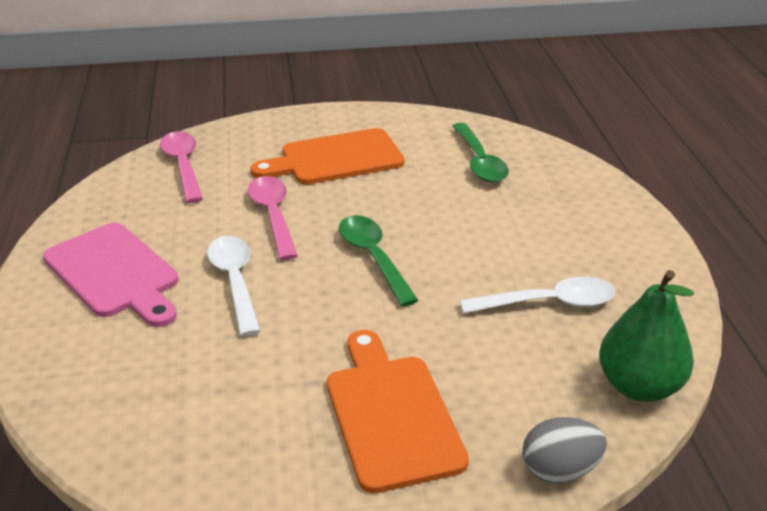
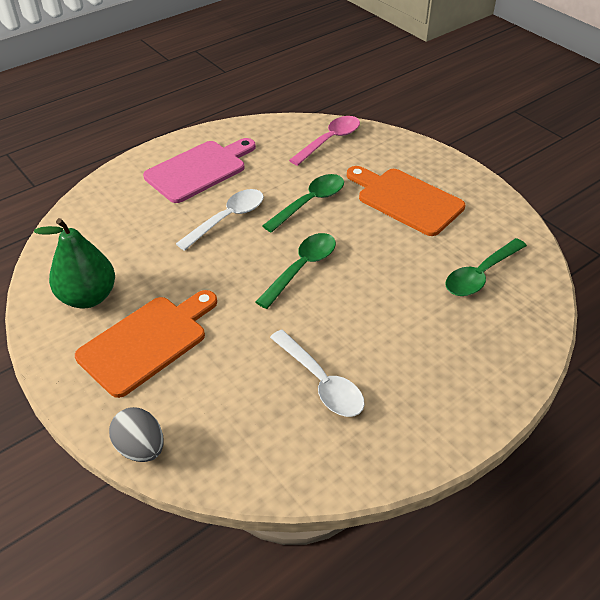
camera: 60 degrees right, 10 degrees up
(114, 273) = (199, 170): pink cutting board -> pink cutting board turned 150 degrees counterclockwise
(273, 215) = (310, 202): pink spoon -> green spoon
(639, 386) = (257, 470): green pear -> green pear (88, 297)

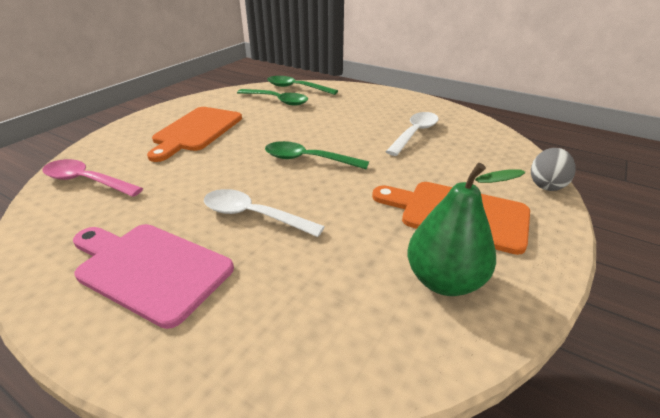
camera: 110 degrees left, 10 degrees down
(310, 202) = (210, 172): green spoon -> green spoon (296, 88)

